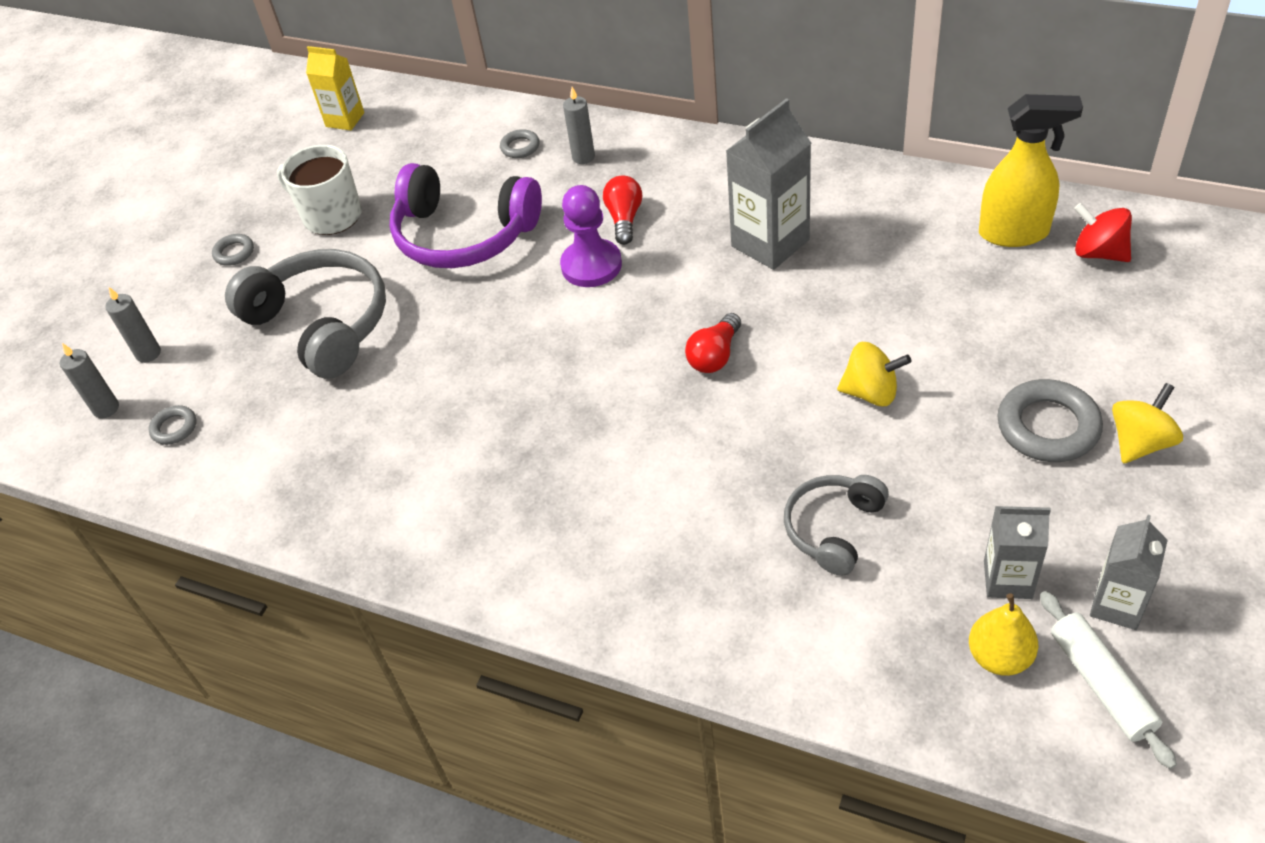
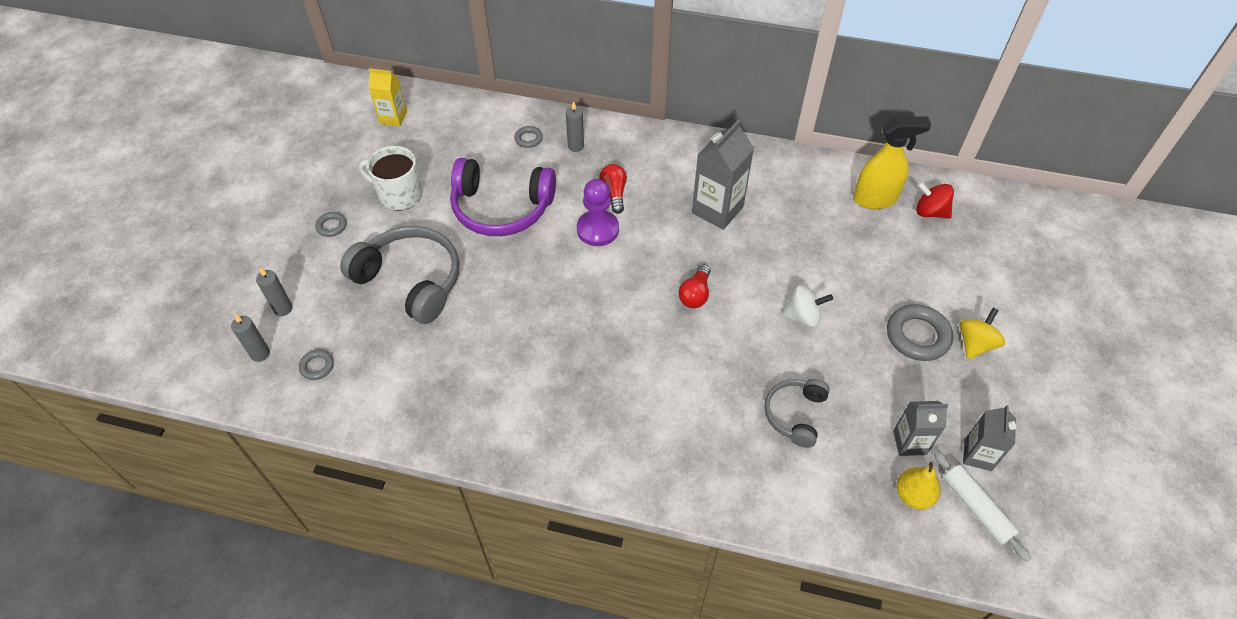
camera: 15 degrees left, 5 degrees up
(871, 392) = (803, 317): yellow spinning top -> white spinning top

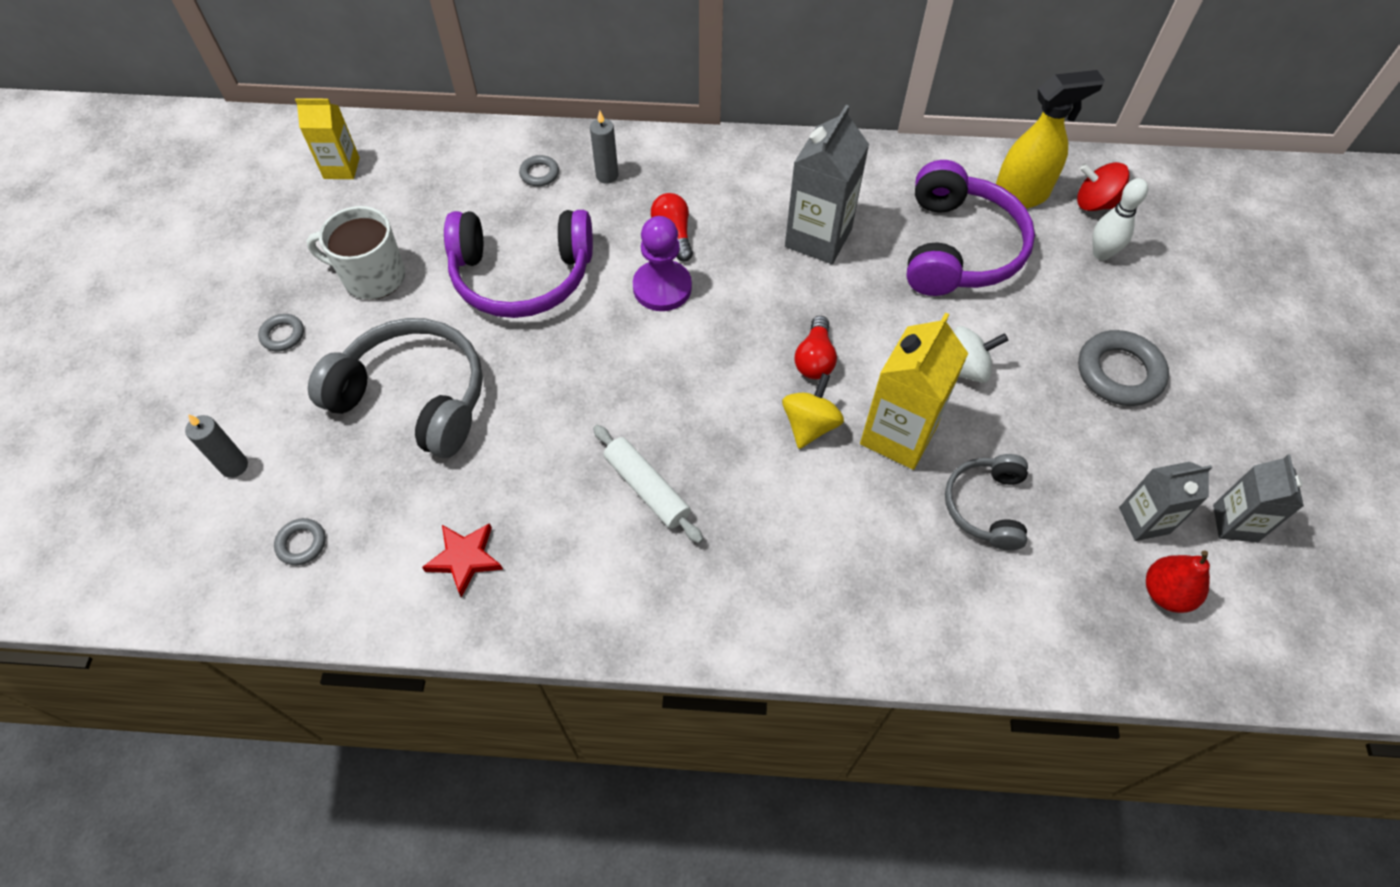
camera: 10 degrees left, 5 degrees up
(260, 354) = (213, 538): grey candle -> none
(423, 393) = (465, 558): none -> red star
(743, 356) = (898, 435): none -> yellow carton
(819, 231) = (958, 248): none -> purple headphones
(913, 495) = (1165, 593): yellow pear -> red pear
(925, 249) = (1101, 253): none -> white bowling pin
(975, 344) = (1194, 372): yellow spinning top -> yellow spinning top (809, 425)
(976, 508) = (1250, 597): white rolling pin -> white rolling pin (646, 489)

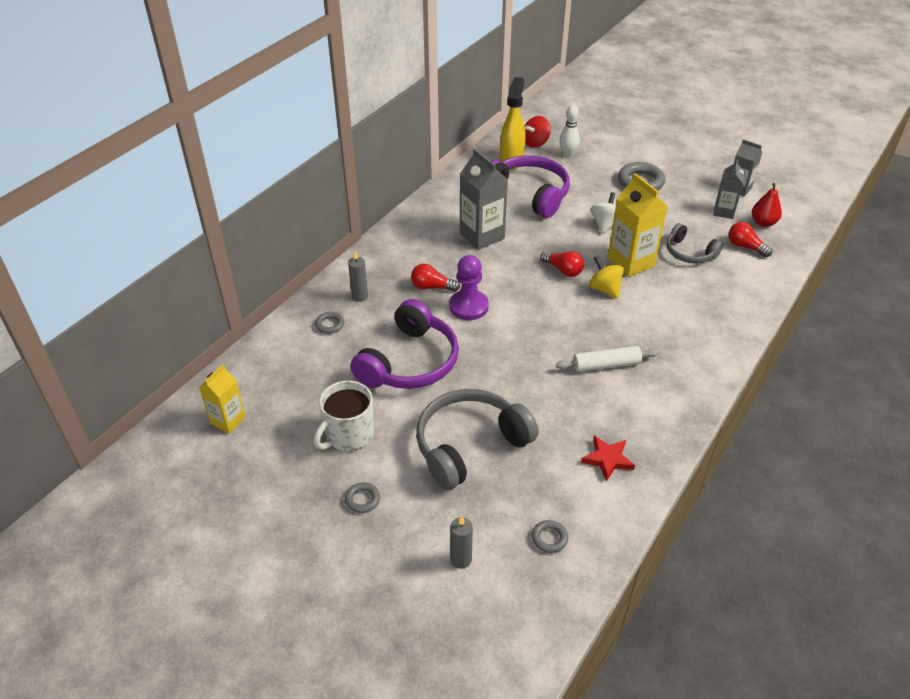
camera: 60 degrees left, 15 degrees down
(1070, 585) = (745, 247): none -> red light bulb

